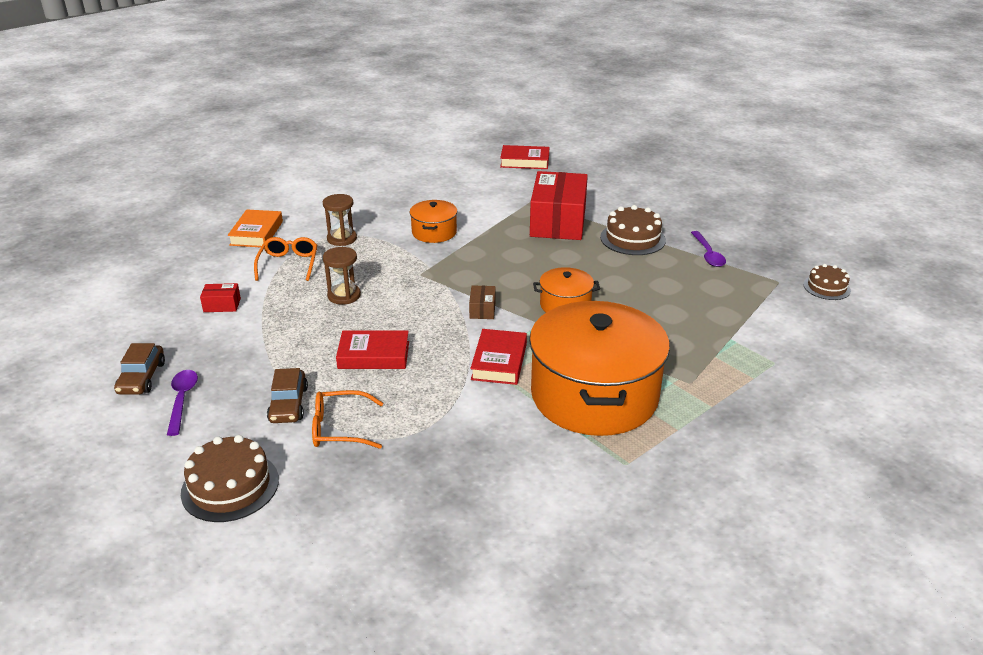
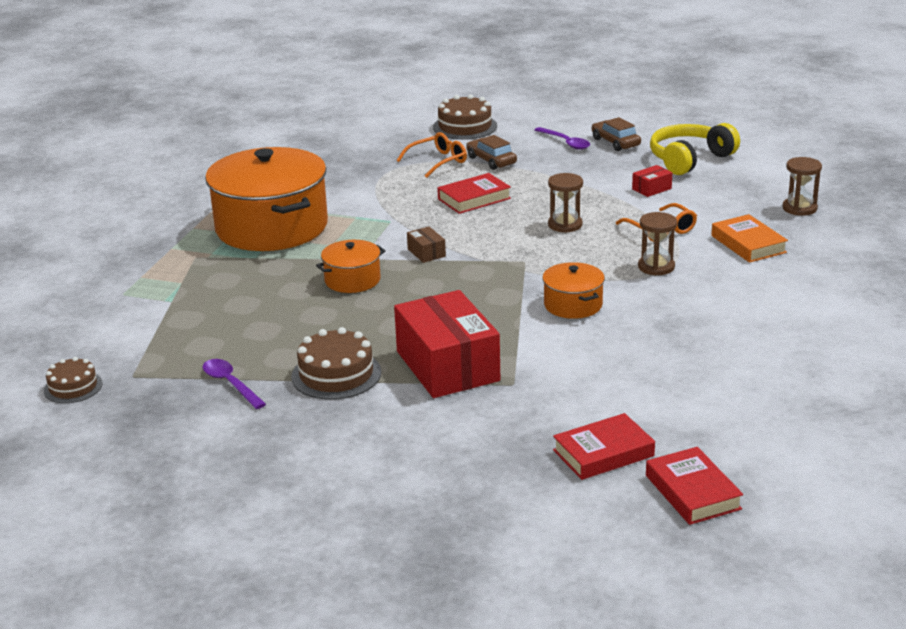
camera: 150 degrees right, 5 degrees down
(132, 325) = (689, 159): none -> yellow headphones
(167, 246) = (799, 208): none -> brown hourglass
(499, 361) = (369, 224): red book -> red book (692, 492)

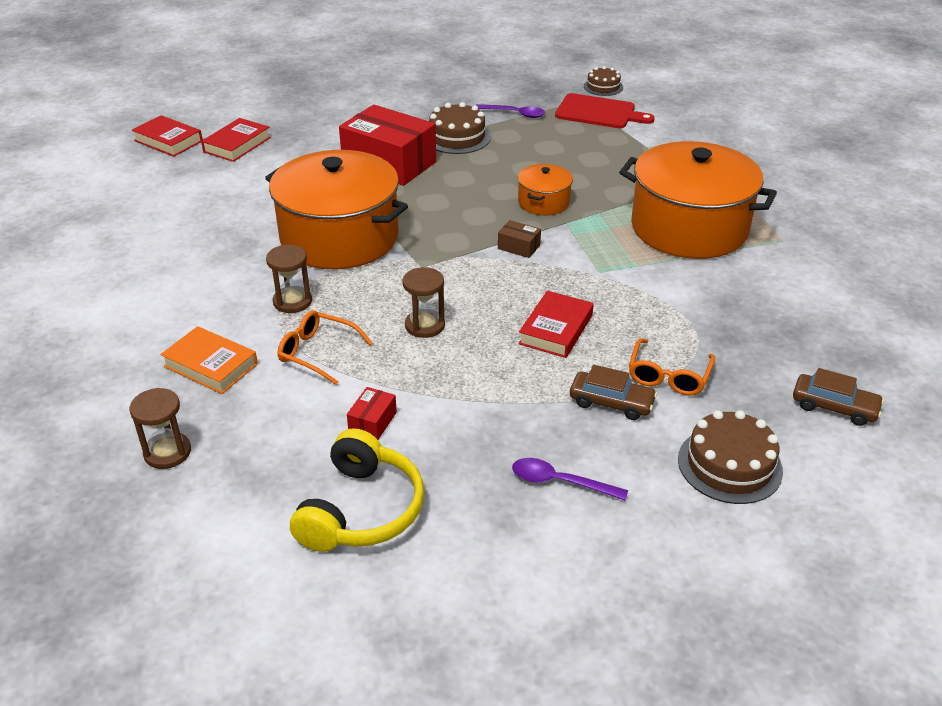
camera: 145 degrees right, 10 degrees up
(142, 354) = (599, 112): none -> red cutting board
(573, 305) = (339, 237): orange pot -> orange pot, size x2.16
(615, 142) = (493, 512): brown car -> brown car (834, 407)

